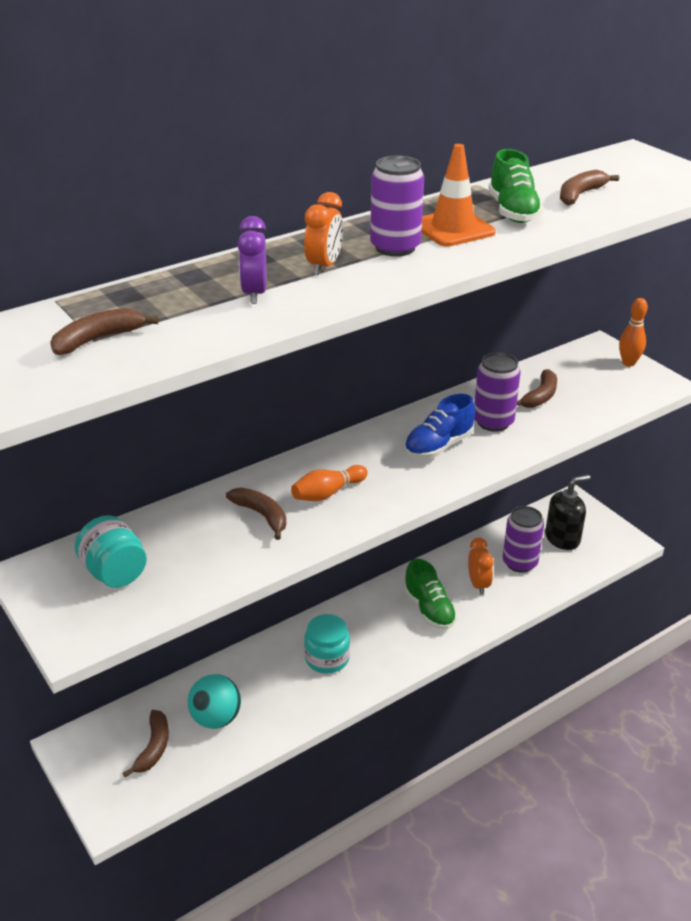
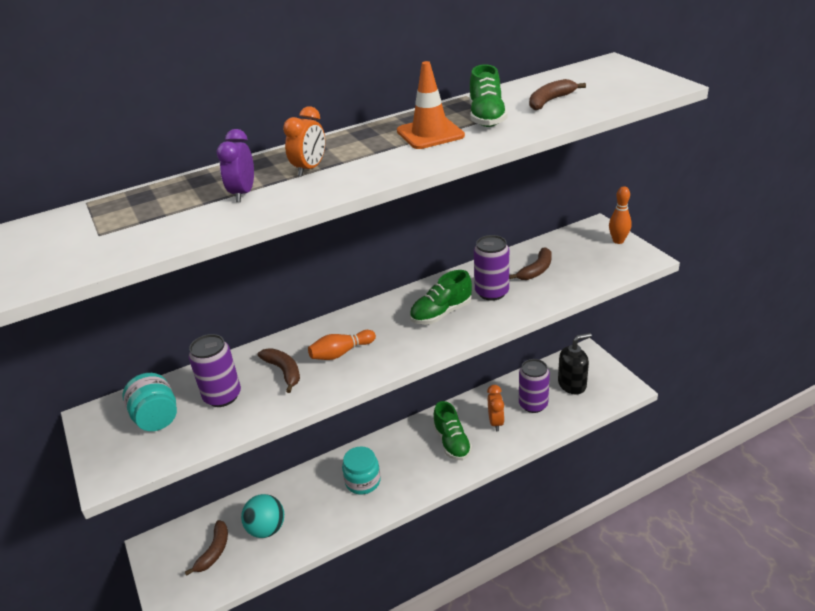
camera: 10 degrees right, 0 degrees up
(98, 339) = (102, 234): brown banana -> none
(395, 247) = (375, 151): purple can -> purple can (222, 396)
(438, 446) = (441, 313): blue shoe -> green shoe

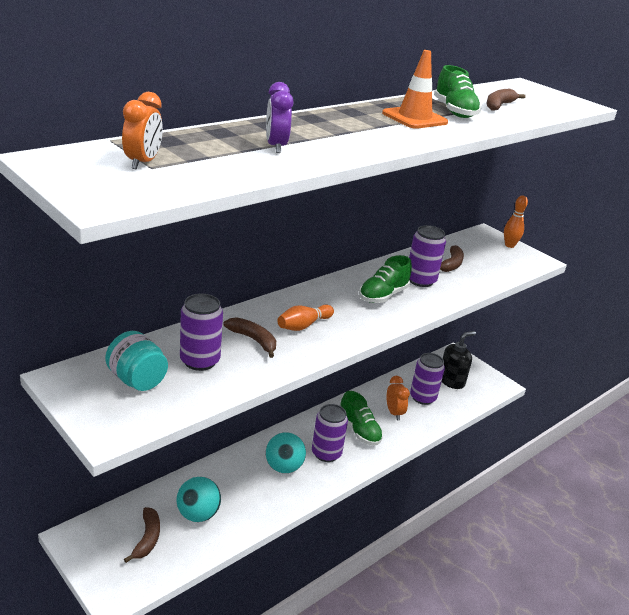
camera: 20 degrees left, 5 degrees down
(310, 169) = (325, 133): orange clock -> orange clock (143, 163)
(363, 481) = (283, 467): turquoise jar -> turquoise ball
(410, 467) = (326, 453): none -> purple can

